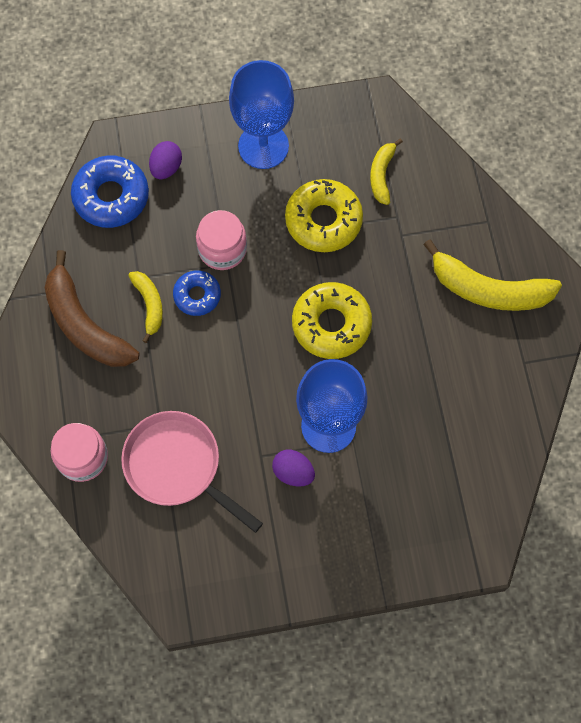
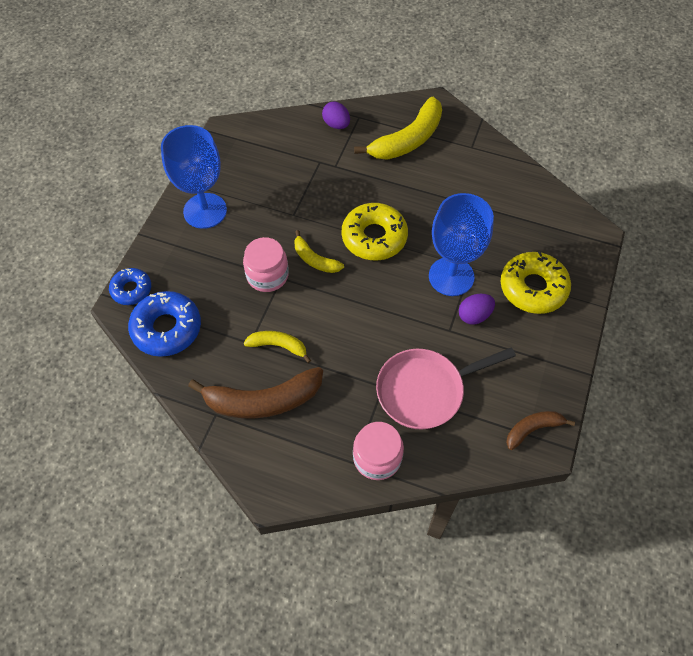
camera: 60 degrees left, 10 degrees down
(166, 167) = (172, 279): purple egg -> purple egg (336, 124)
(192, 590) = (532, 429): none -> brown banana
(197, 295) = (293, 310): blue donut -> blue donut (131, 289)
(323, 220) = (291, 204): yellow donut -> yellow donut (533, 288)
(382, 175) = (282, 155): yellow banana -> yellow banana (315, 259)

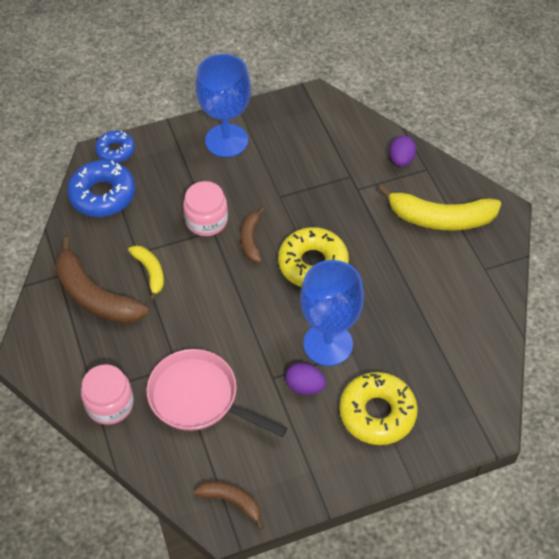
camera: 50 degrees right, 5 degrees down
(315, 259) = (251, 240): yellow banana -> brown banana

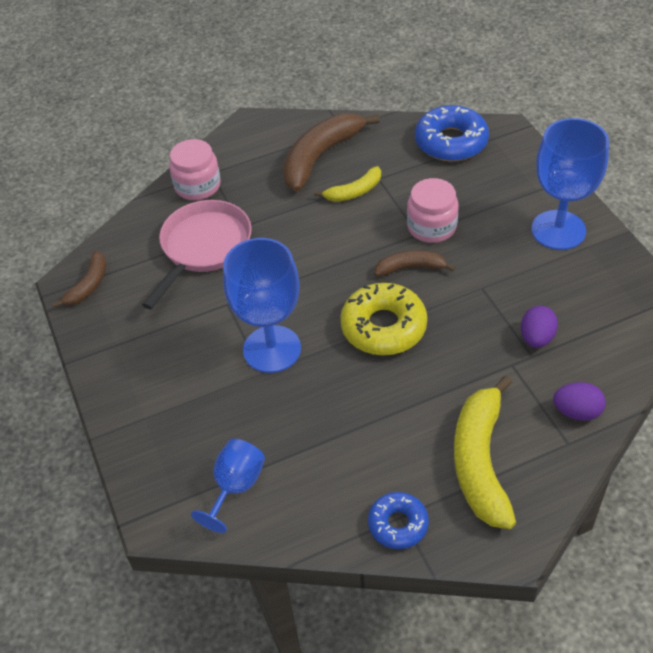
camera: 90 degrees right, 5 degrees down
(115, 150) = (515, 142): blue donut -> blue donut (398, 524)
(304, 386) = (216, 332): purple egg -> purple egg (536, 338)
(377, 413) = (181, 400): yellow donut -> none
(461, 372) = (235, 486): none -> blue goblet

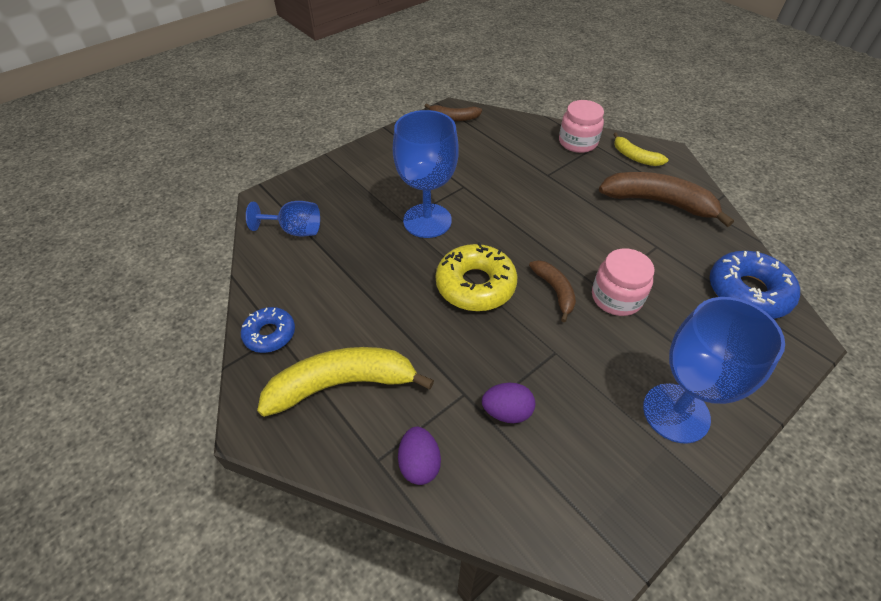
camera: 70 degrees right, 0 degrees up
(203, 248) = (514, 161): pink pan -> none
(354, 192) = (628, 233): yellow banana -> yellow banana (635, 157)

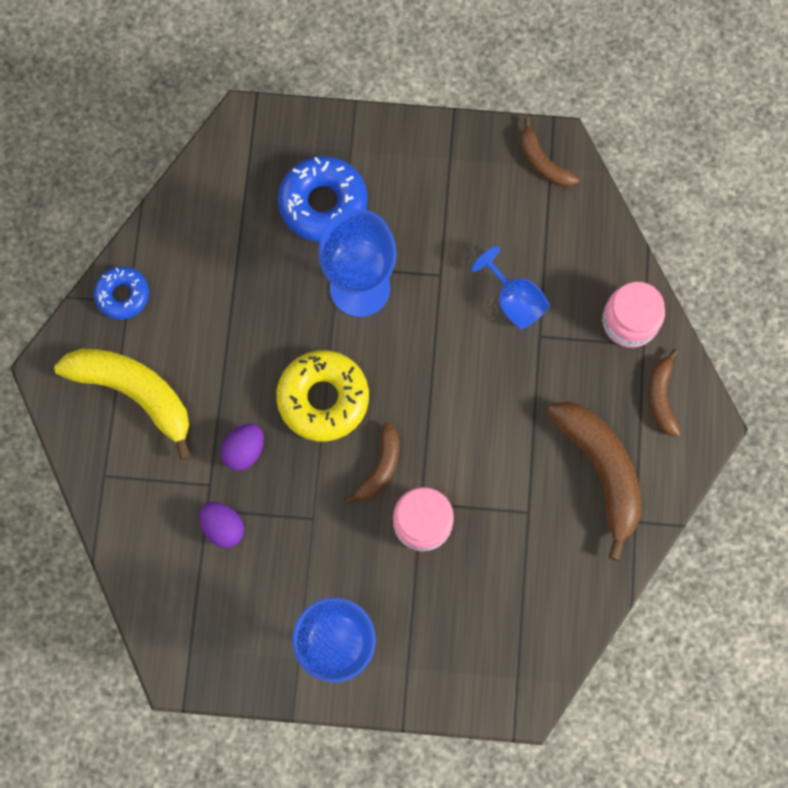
camera: 45 degrees right, 25 degrees up
(295, 230) = (236, 192): blue goblet -> blue goblet (514, 301)
(419, 464) = (127, 505): purple egg -> purple egg (244, 450)
(635, 157) = (661, 397): yellow banana -> brown banana
(748, 292) = (539, 627): blue donut -> blue donut (323, 204)

